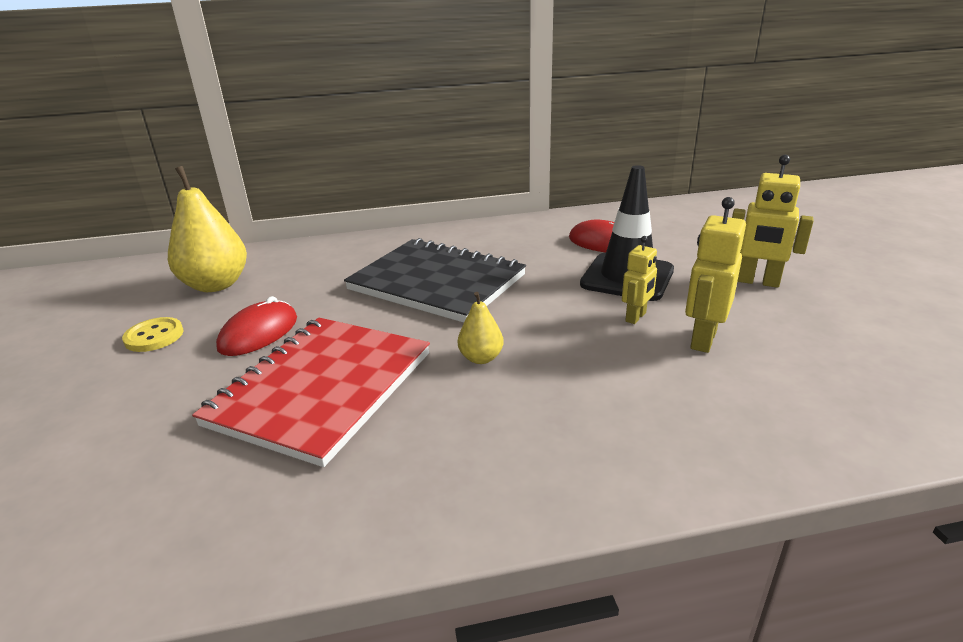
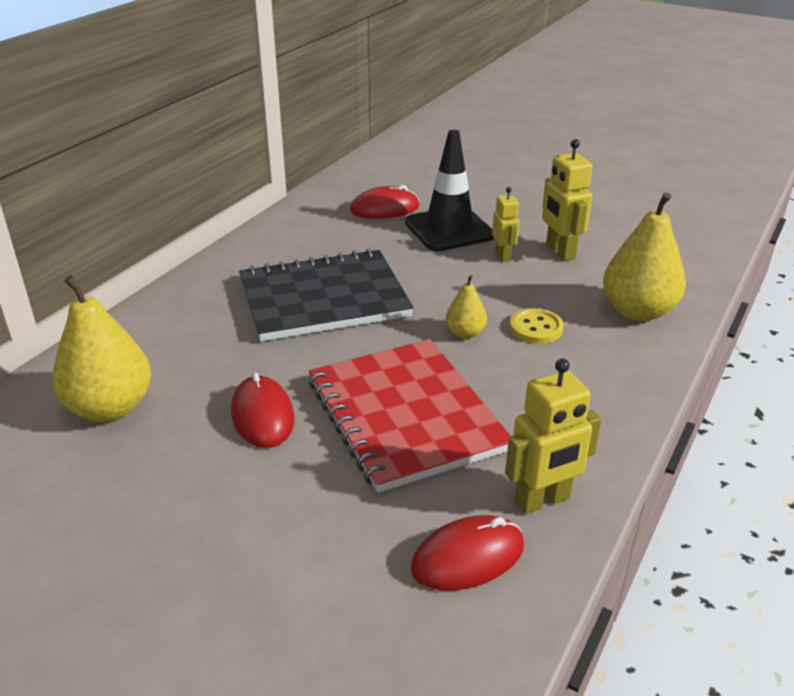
camera: 50 degrees left, 5 degrees up
(140, 519) = (468, 557): none -> red mouse
(154, 336) = (164, 478): yellow button -> yellow button (536, 328)
(684, 435) = (637, 311): none -> yellow pear
(757, 282) = (526, 198): yellow robot -> yellow robot (542, 500)

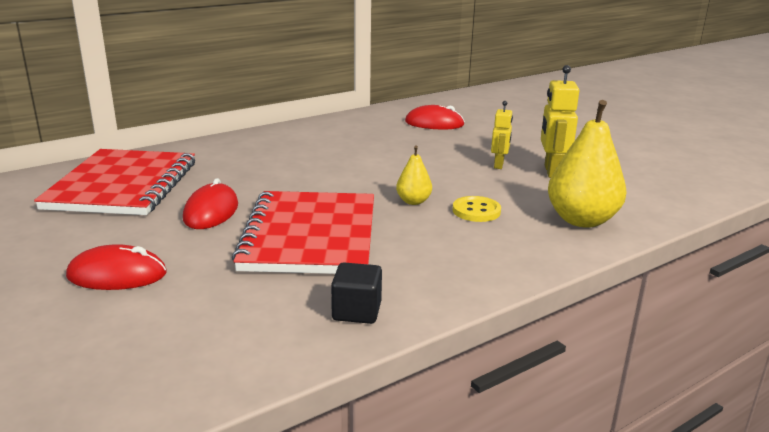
camera: 25 degrees right, 10 degrees down
(110, 408) = (122, 185): yellow pear -> red notebook
(324, 299) = (329, 161): black notebook -> none
(449, 229) = (472, 143): black traffic cone -> none
(468, 557) = (257, 326): red mouse -> red mouse (117, 275)
(542, 500) = (357, 311): yellow robot -> black cube

